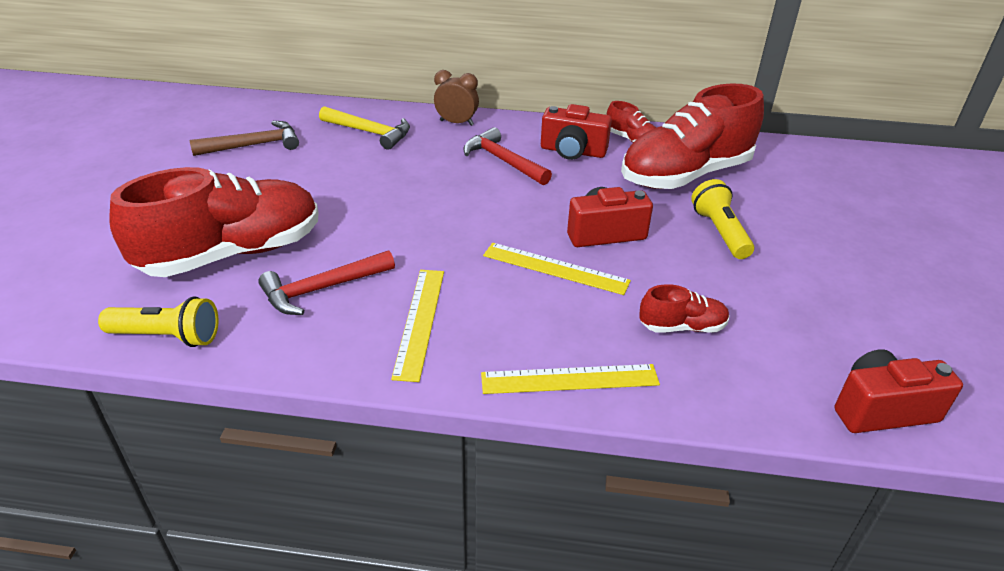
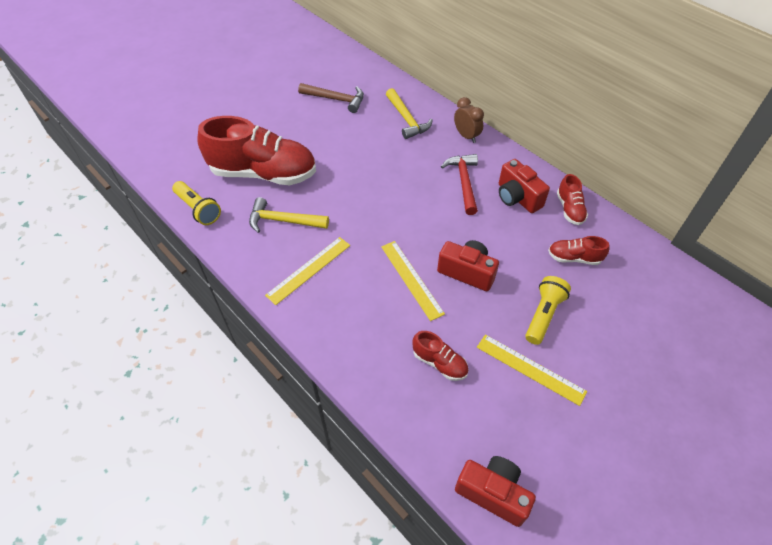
camera: 40 degrees right, 15 degrees up
(322, 289) = (283, 221): red hammer -> yellow hammer
(570, 379) = (345, 352): yellow ruler -> yellow ruler (530, 369)
(685, 175) = (574, 258): red shoe -> red shoe, size x0.44

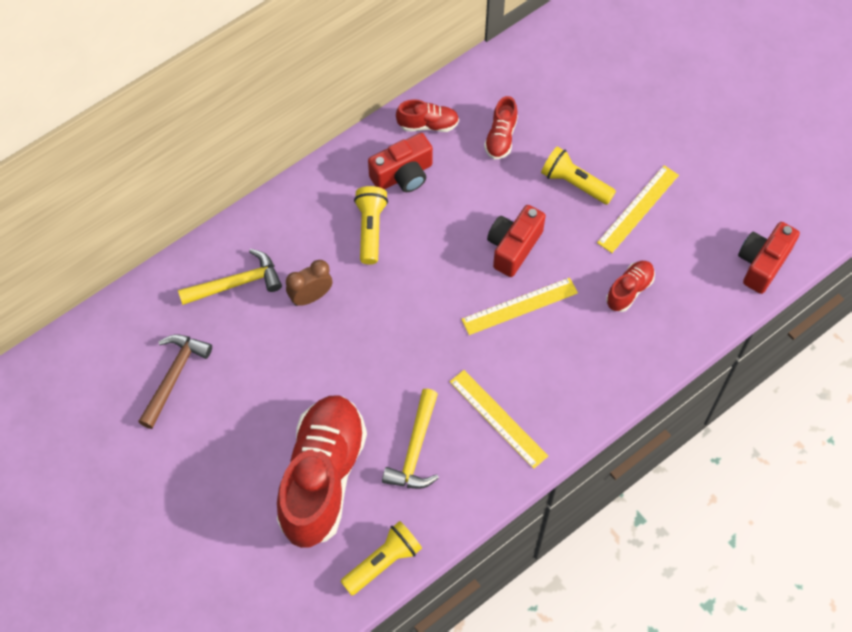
camera: 85 degrees left, 10 degrees up
(464, 182) = (370, 229): red hammer -> yellow flashlight
(466, 136) = (283, 213): brown clock -> brown clock (311, 296)

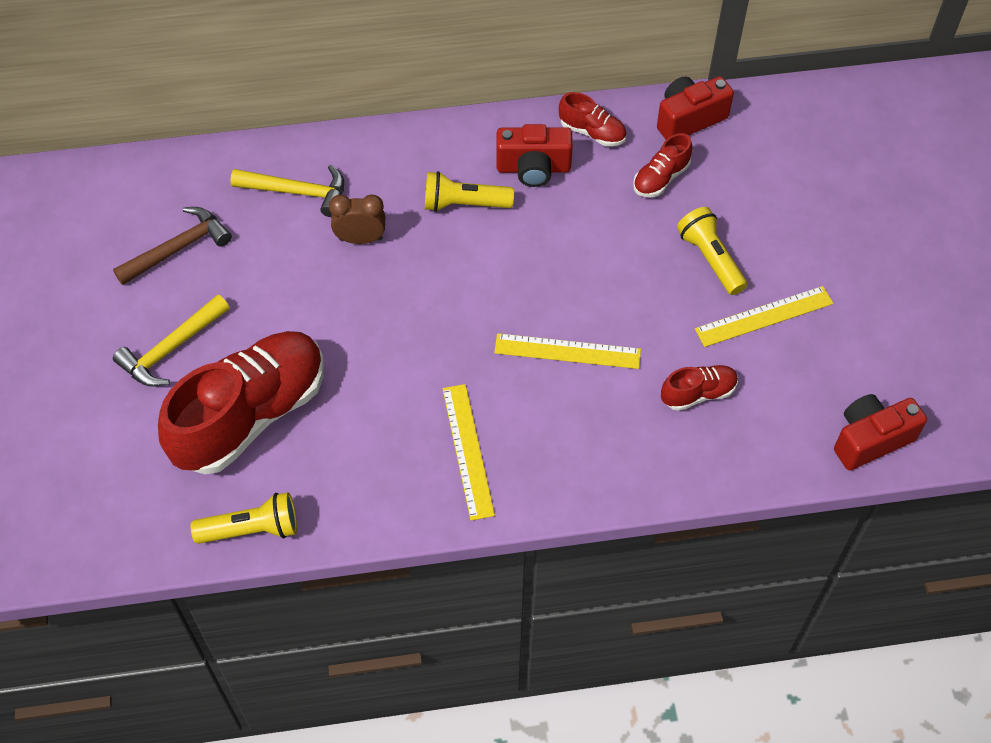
camera: 30 degrees right, 5 degrees down
(370, 229) = (464, 204): yellow flashlight -> yellow flashlight turned 120 degrees counterclockwise
(415, 449) = (361, 436): yellow hammer -> yellow hammer (171, 349)
(513, 247) = (600, 290): red camera -> red camera (689, 119)

